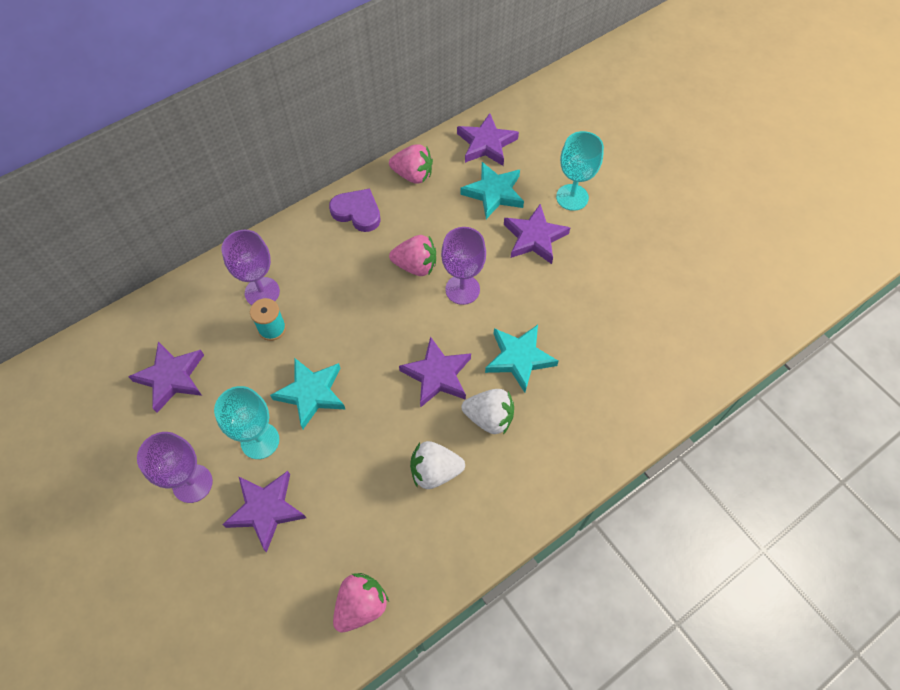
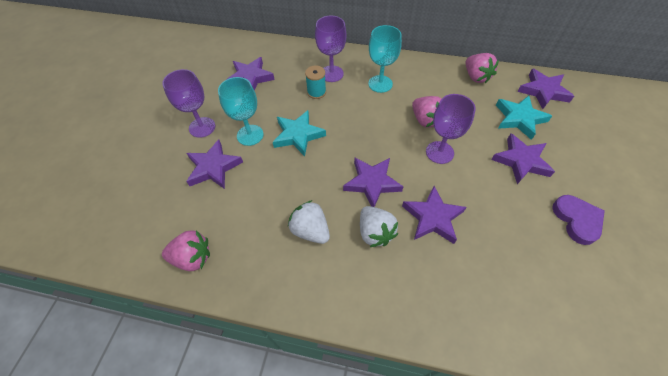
camera: 50 degrees right, 5 degrees down
(357, 212) = (422, 73): purple heart -> purple heart (577, 220)
(519, 358) = (433, 218): turquoise star -> purple star
(572, 197) = (576, 159): turquoise goblet -> turquoise goblet (380, 84)

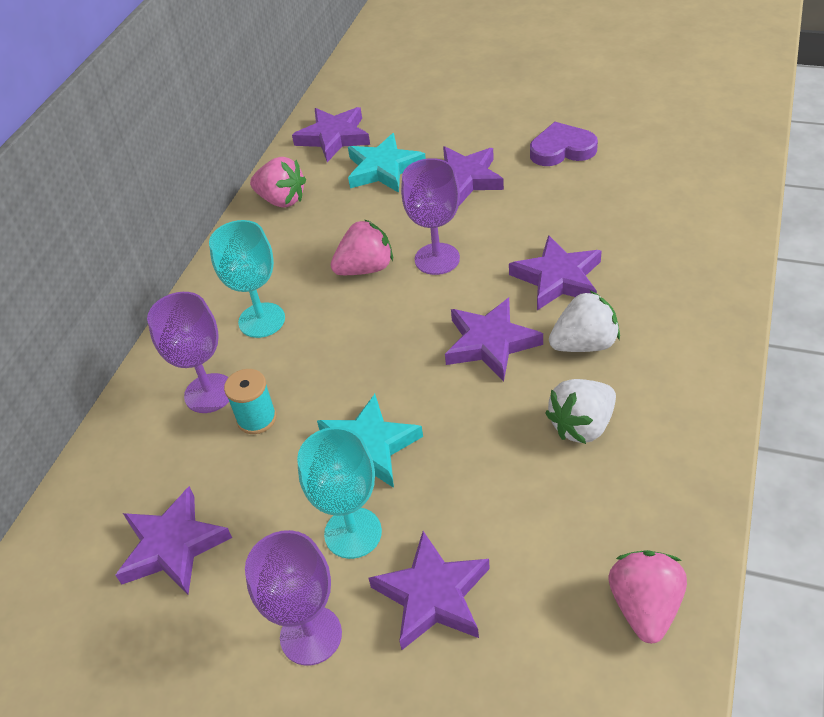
camera: 80 degrees left, 10 degrees down
(476, 77) = (282, 200): pink strawberry -> pink strawberry turned 45 degrees clockwise

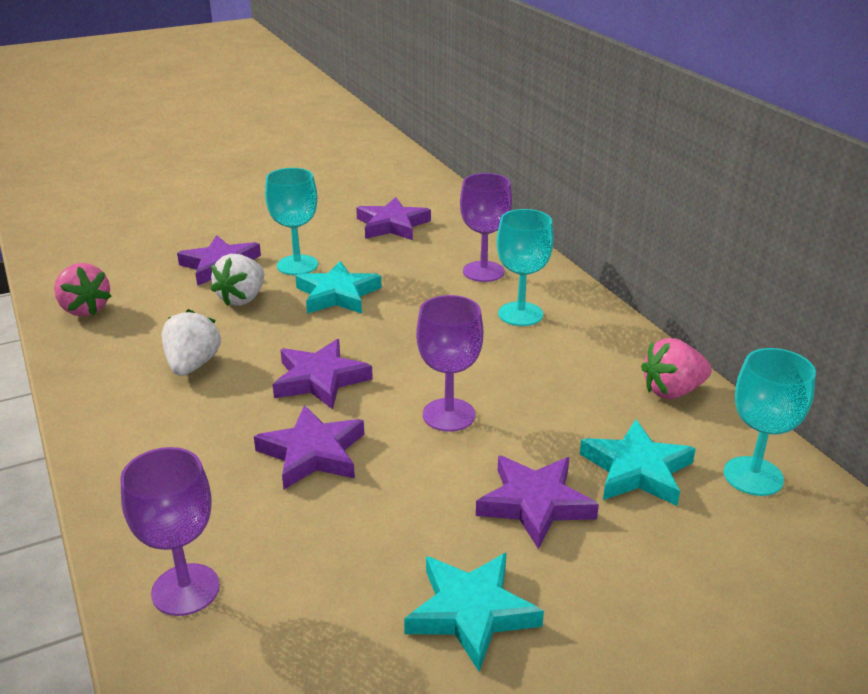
camera: 130 degrees right, 15 degrees down
(256, 418) = (431, 275): turquoise spool -> none
(311, 635) = (273, 233): purple goblet -> purple goblet (185, 589)
(334, 137) = (753, 476): purple star -> turquoise goblet
(365, 269) = (499, 378): pink strawberry -> none
(562, 149) = (471, 612): purple heart -> turquoise star
(584, 344) = (236, 414): white strawberry -> white strawberry (242, 299)

